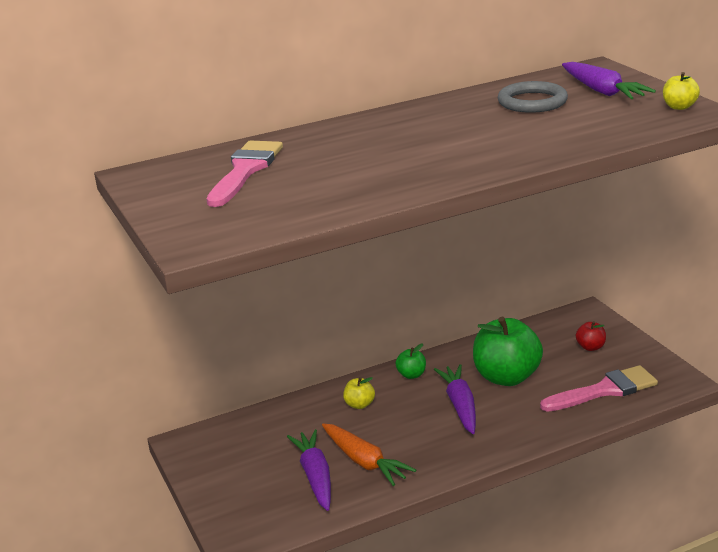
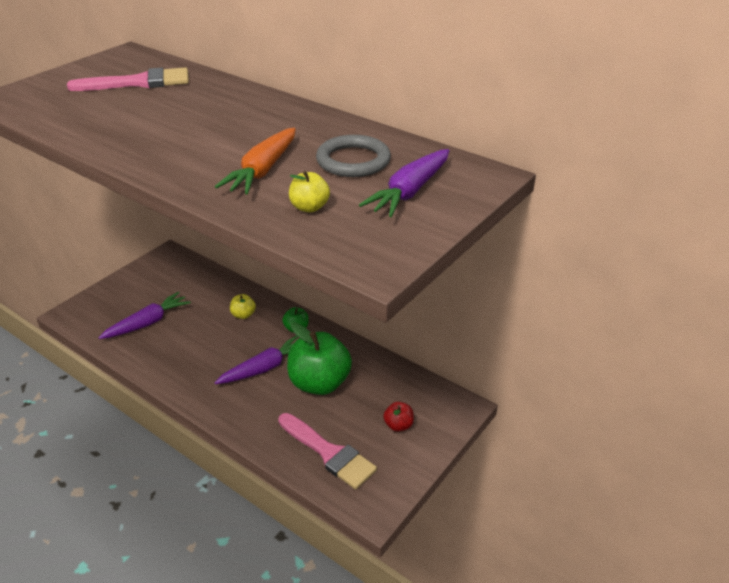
camera: 60 degrees right, 10 degrees up
(364, 461) = (172, 340): orange carrot -> orange carrot (262, 170)
(679, 107) = (386, 246): yellow apple -> yellow apple (309, 207)

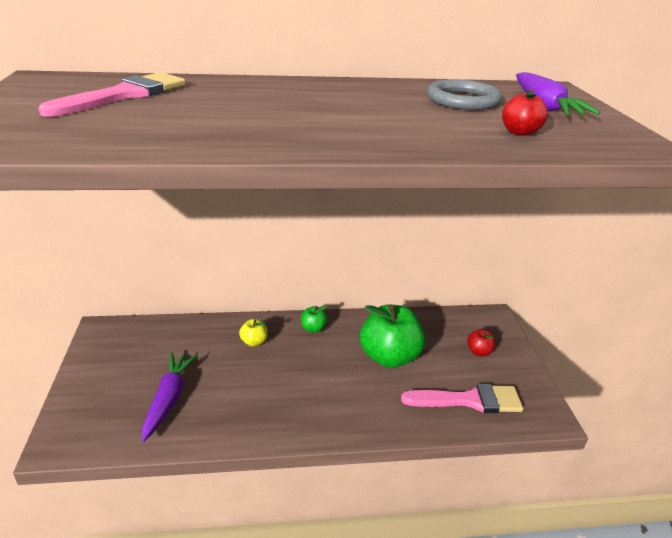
camera: 45 degrees left, 5 degrees down
(262, 170) = (422, 122): orange carrot -> none
(265, 368) = (333, 371): purple carrot -> none
(309, 207) = (520, 132): yellow apple -> red apple

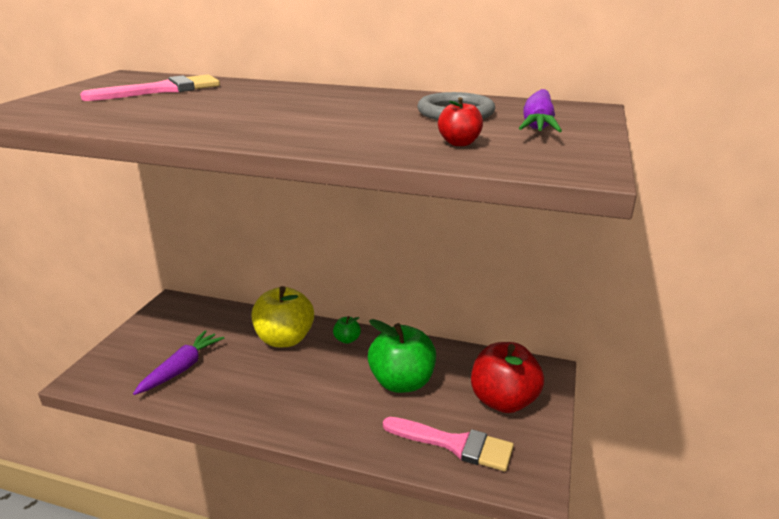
camera: 25 degrees right, 5 degrees down
(254, 342) = (285, 339): yellow apple -> yellow apple, size x2.23
(479, 351) = (503, 401): red apple -> red apple, size x2.23

